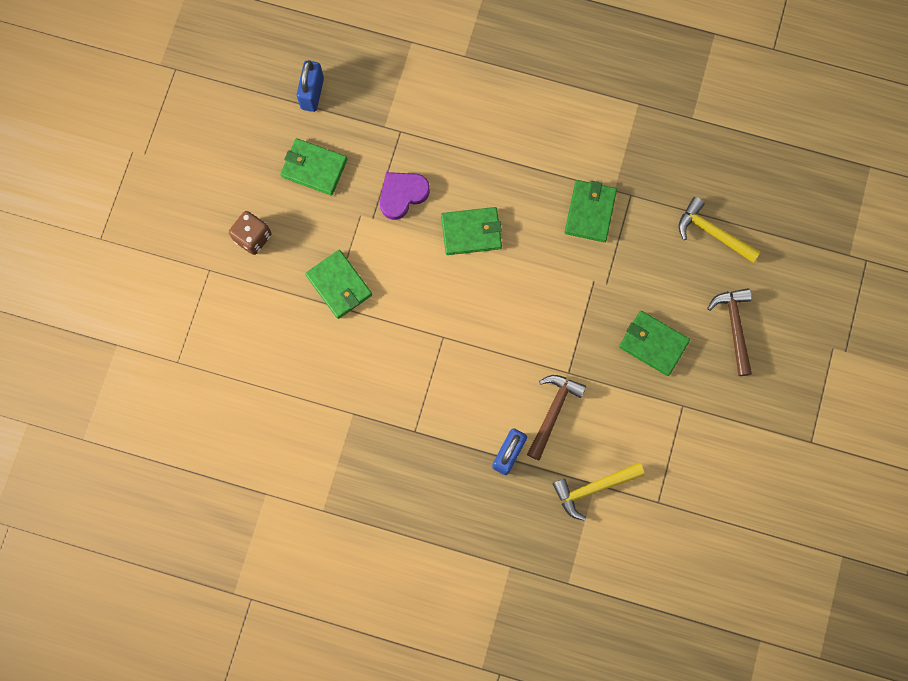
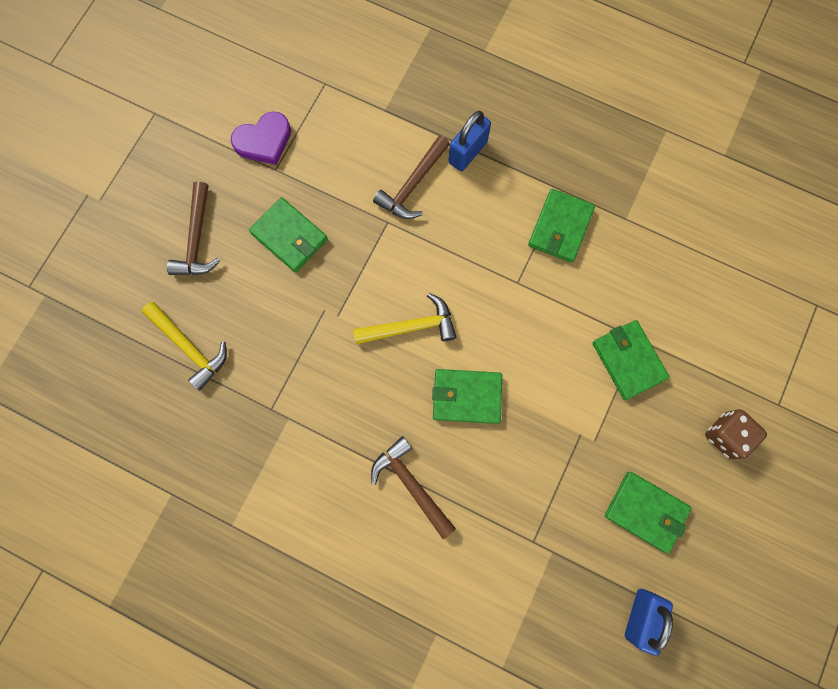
camera: 170 degrees left, 0 degrees up
(402, 195) = (542, 457): purple heart -> purple heart (264, 141)
(504, 157) = (411, 484): none -> brown hammer
(590, 212) = (323, 397): green wallet -> green wallet (560, 227)
(593, 488) = (387, 106): yellow hammer -> yellow hammer (411, 326)

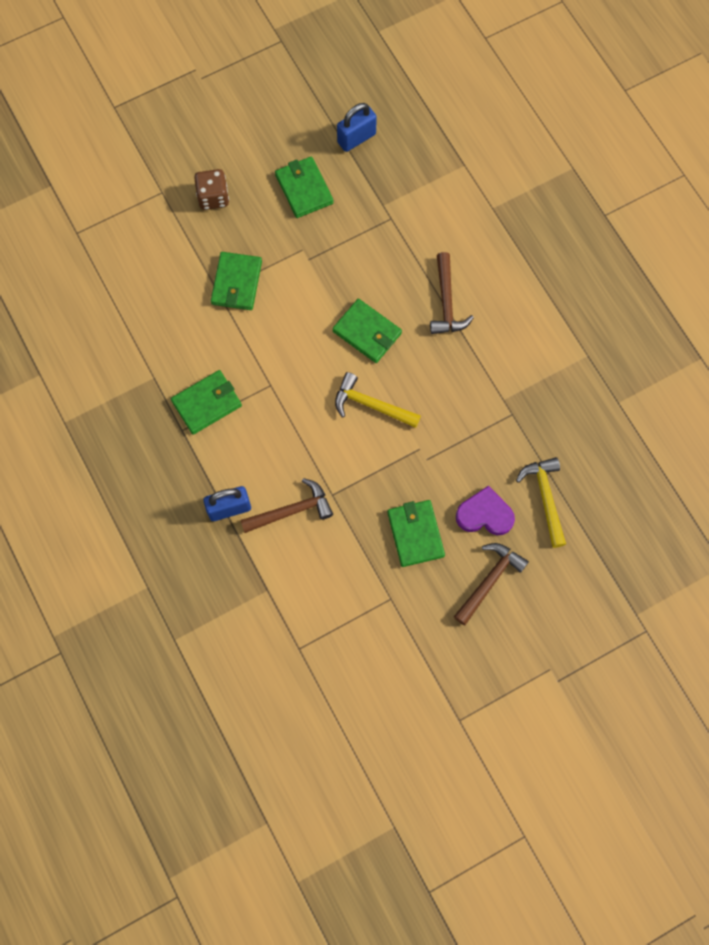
camera: 145 degrees left, 5 degrees down
(264, 141) = (383, 630): purple heart -> purple heart (485, 514)

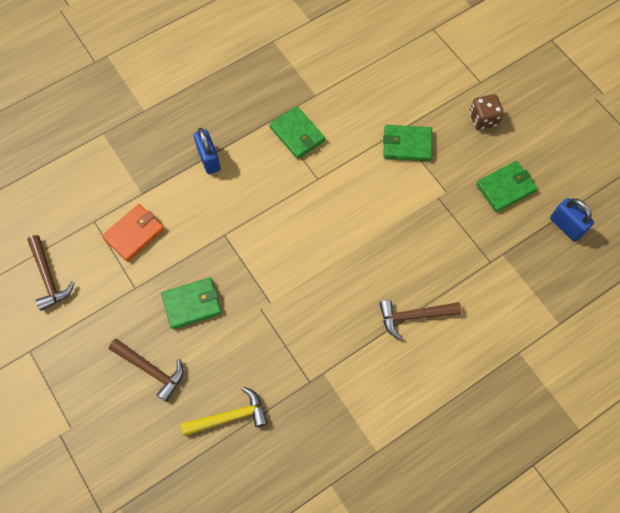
camera: 85 degrees right, 5 degrees down
(291, 510) = (209, 205): brown hammer -> brown hammer (48, 277)
(321, 599) = (134, 234): none -> orange wallet
(367, 332) = (375, 250): green wallet -> none
(371, 405) = (307, 259): yellow hammer -> none
(485, 514) = (212, 362): purple heart -> none

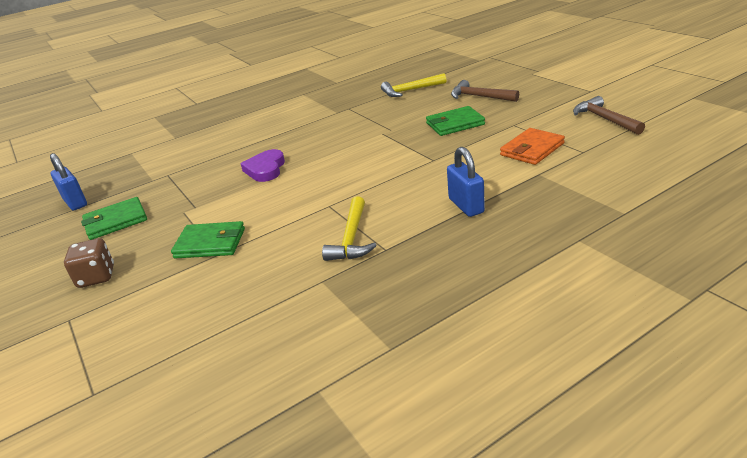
camera: 175 degrees left, 35 degrees down
(297, 134) = (351, 238): green wallet -> yellow hammer
(386, 251) = (265, 169): none -> purple heart
(414, 316) = (253, 141): brown hammer -> none

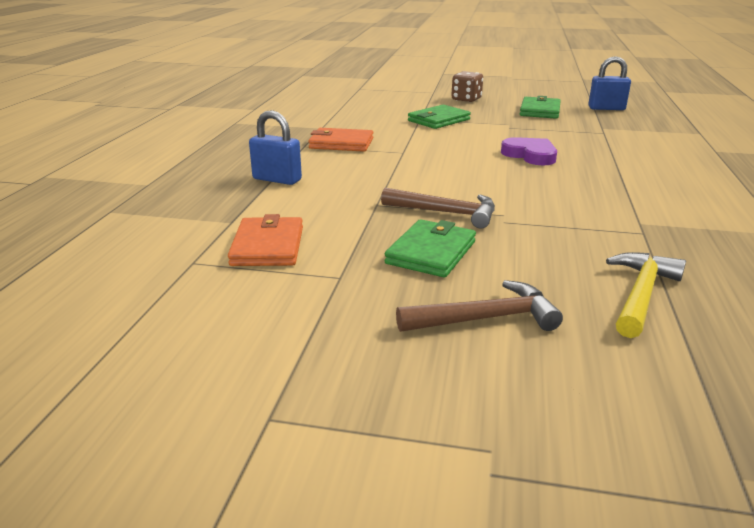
camera: 130 degrees right, 5 degrees down
(351, 238) = (341, 143): yellow hammer -> orange wallet
(604, 119) = (189, 332): brown hammer -> brown hammer (446, 213)

